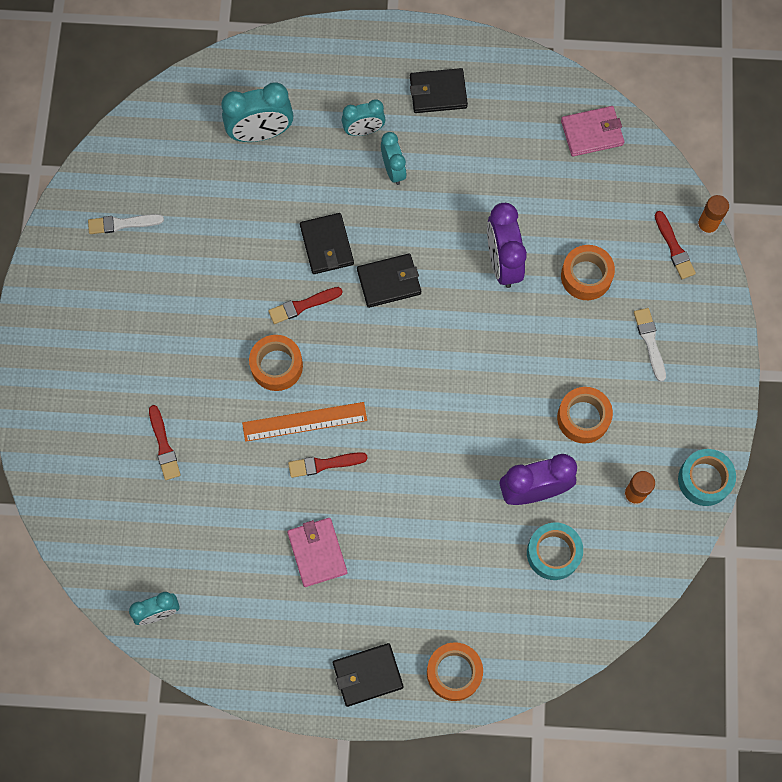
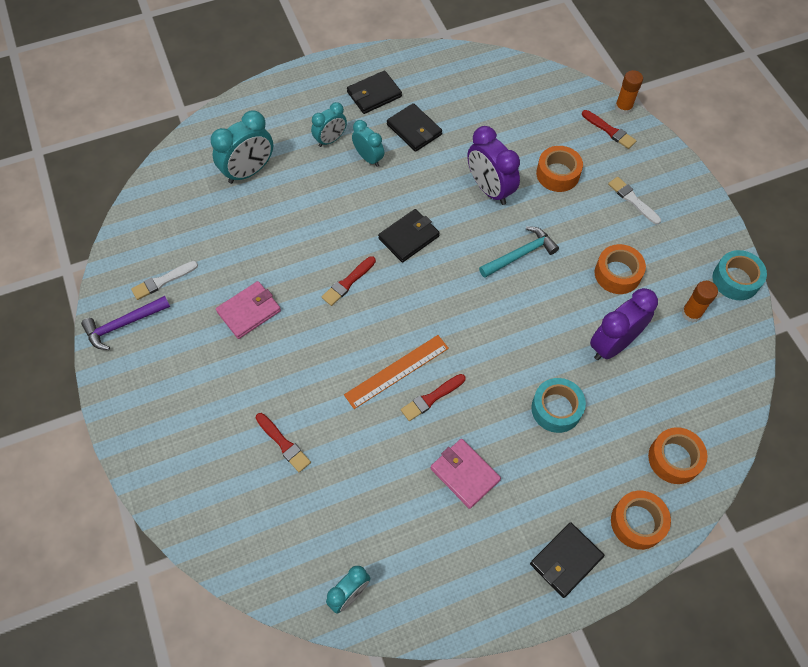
camera: 25 degrees left, 10 degrees down
(66, 255) = (123, 324): none -> purple hammer
(276, 366) = (350, 337): orange tape -> orange tape (674, 459)
(327, 245) = (344, 230): black wallet -> black wallet (414, 129)
(494, 352) = (520, 254): none -> turquoise hammer
(553, 553) = (658, 386): turquoise tape -> turquoise tape (556, 409)
(592, 133) = (503, 79): pink wallet -> pink wallet (249, 311)

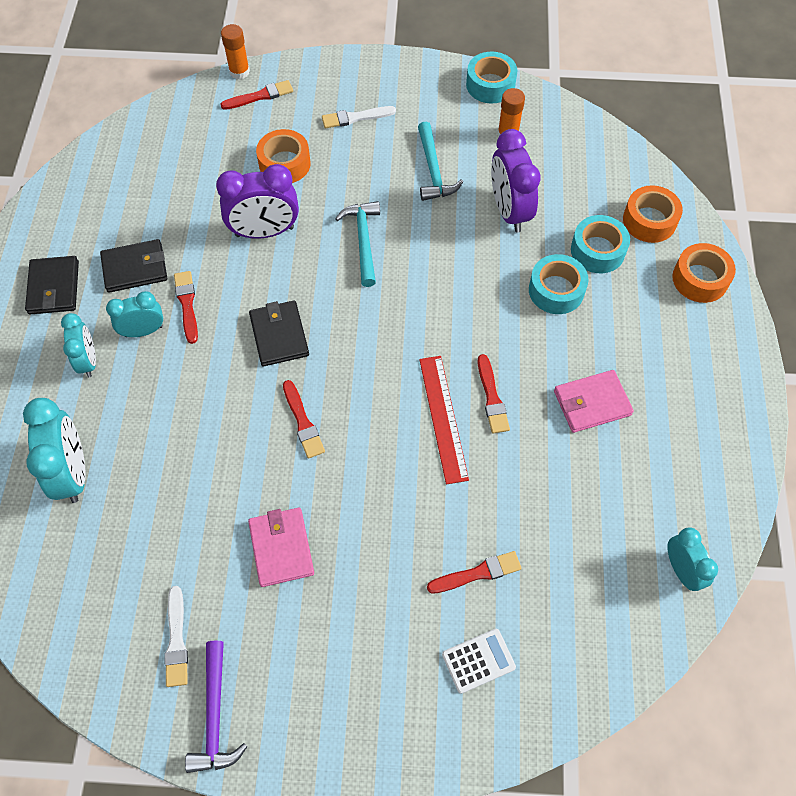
camera: 65 degrees left, 0 degrees up
(218, 470) = (478, 661): none -> white calculator
(396, 371) = (443, 418): orange ruler -> red ruler
(403, 172) = (187, 304): none -> red brush
(566, 560) = (716, 354): black wallet -> none
(615, 427) = (597, 250): none -> turquoise tape
(617, 274) = (433, 170): orange tape -> turquoise hammer

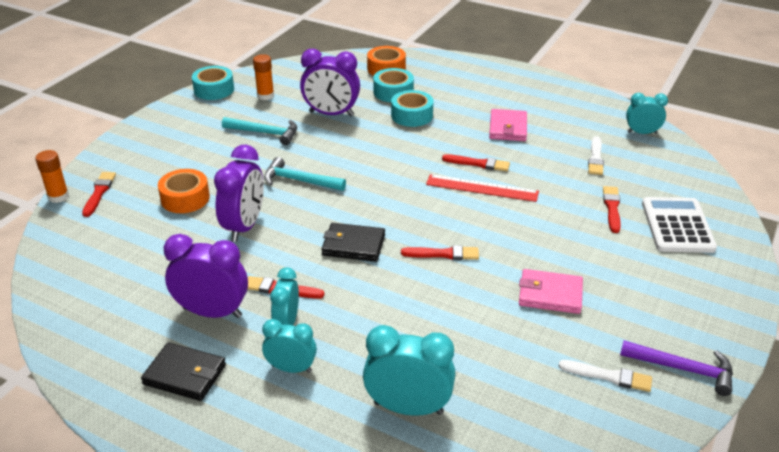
camera: 65 degrees left, 25 degrees down
(135, 268) = (212, 312): black wallet -> purple clock
(355, 117) = (177, 152): white brush -> white brush (595, 158)
(478, 661) = (677, 226): white calculator -> white calculator, size x1.73
(700, 279) = (444, 66): orange tape -> none

